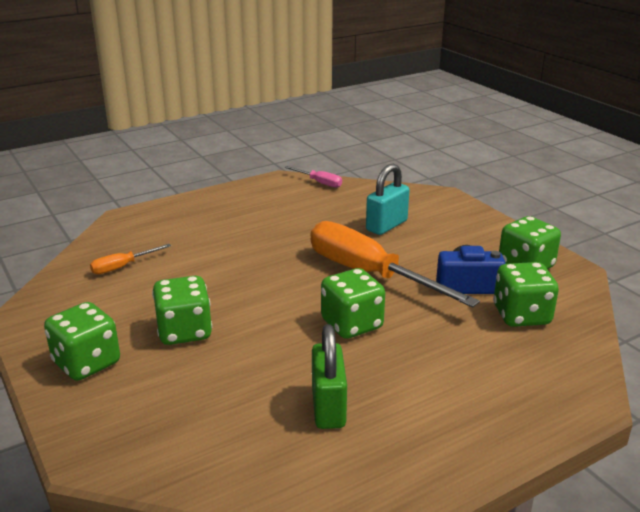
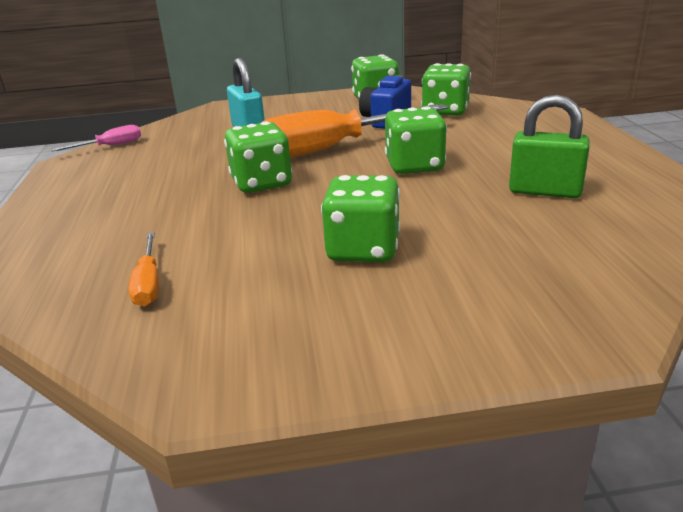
camera: 65 degrees left, 0 degrees up
(87, 363) = (390, 327): green dice -> green dice (261, 183)

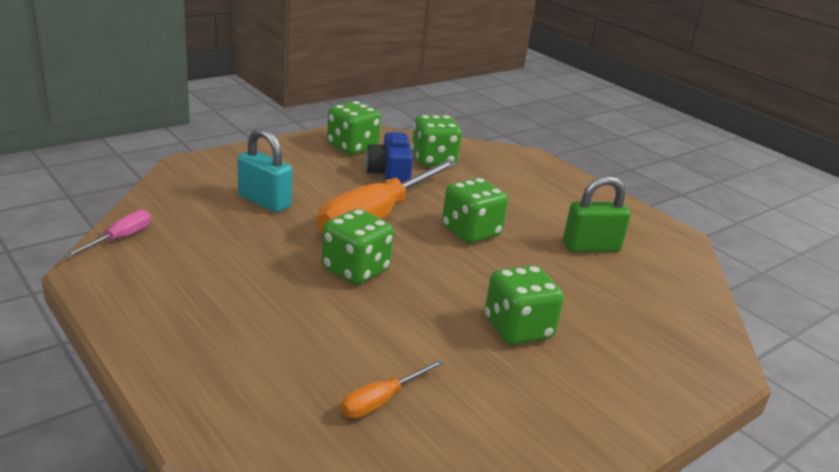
camera: 35 degrees left, 0 degrees up
(148, 284) = (381, 401): orange screwdriver -> orange screwdriver turned 90 degrees clockwise

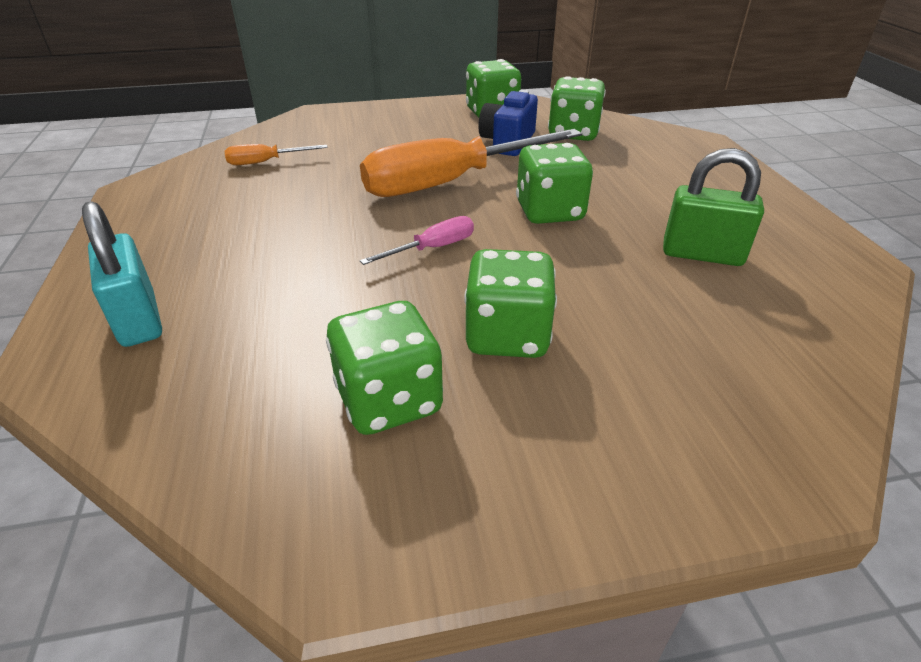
camera: 30 degrees right, 10 degrees up
(120, 239) = (187, 167): pink screwdriver -> pink screwdriver (432, 248)
(264, 201) = (350, 152): turquoise padlock -> turquoise padlock (138, 319)
(355, 270) = (375, 231): green dice -> green dice (389, 400)
(381, 401) = (254, 383): orange screwdriver -> orange screwdriver (266, 162)

